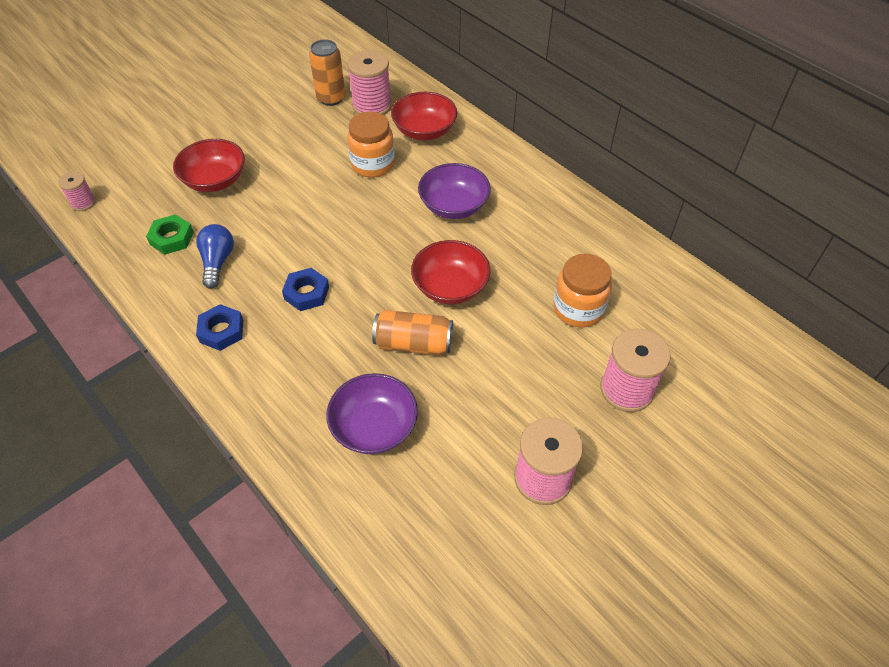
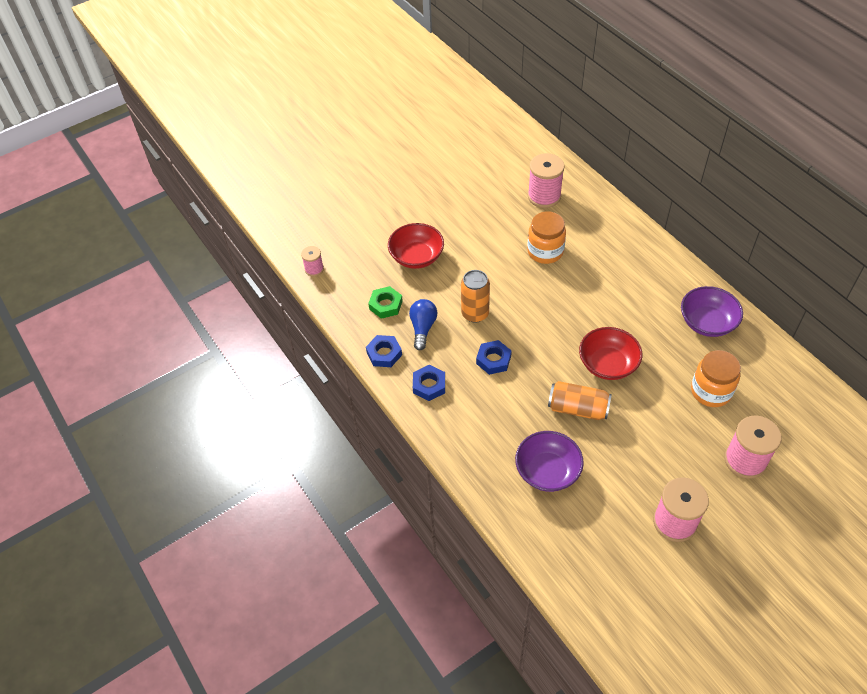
camera: 10 degrees right, 0 degrees up
(165, 297) = (384, 354): none -> blue nut
(331, 98) = (509, 187): orange can -> orange can (475, 313)
(424, 131) = (588, 223): red bowl -> none
(454, 206) = (612, 294): purple bowl -> purple bowl (707, 322)

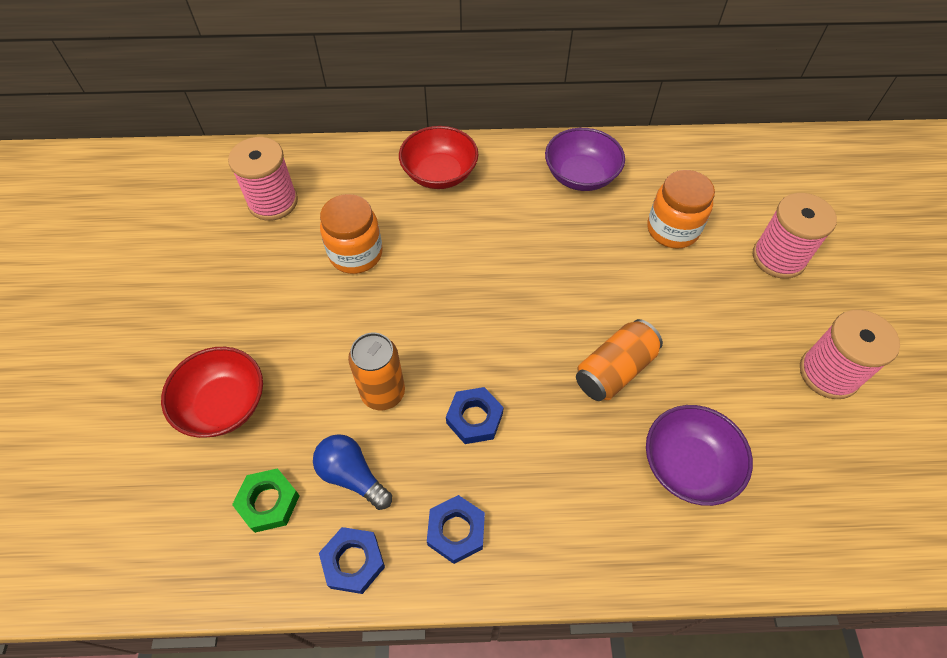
camera: 60 degrees left, 5 degrees up
(314, 269) = (102, 571): pink spool -> none
(608, 364) = (571, 298): red bowl -> red bowl (439, 174)

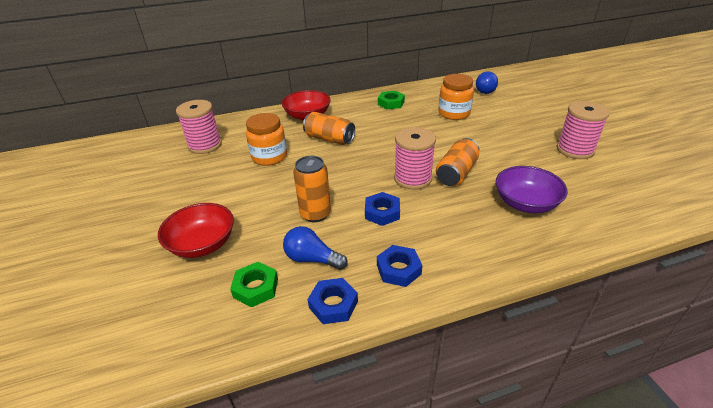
camera: 15 degrees left, 20 degrees down
(455, 237) = (329, 139): none -> orange can
(581, 175) = (391, 103): purple bowl -> green nut
(753, 182) = (485, 90): none -> blue light bulb
(778, 258) = (517, 113): pink spool -> pink spool (412, 178)

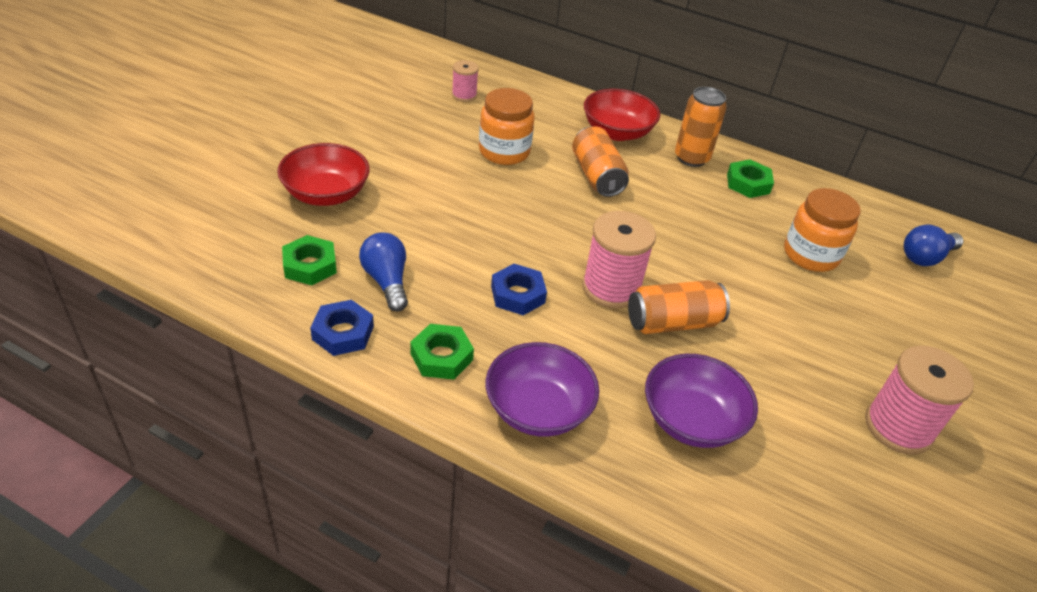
camera: 40 degrees right, 5 degrees up
(205, 145) = (464, 95): pink spool -> pink spool, size x0.55
(315, 214) = (454, 243): orange can -> orange can (691, 158)
(398, 269) = (441, 356): blue nut -> green nut
(474, 252) = (538, 409): none -> purple bowl

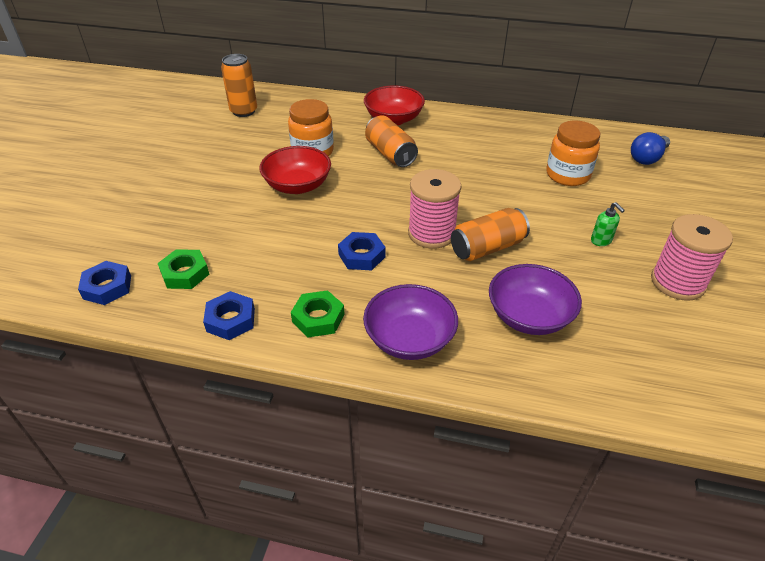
camera: 10 degrees left, 0 degrees up
(221, 260) = (107, 287): none -> blue nut
(326, 194) = (180, 215): red bowl -> red bowl (297, 186)
(387, 281) = (253, 271): blue light bulb -> none
(464, 95) = (266, 117): pink spool -> none
(691, 158) = (455, 126): orange can -> orange can (244, 111)
(748, 183) = (503, 135): green nut -> none
(820, 350) = (601, 241): none -> green soap dispenser

